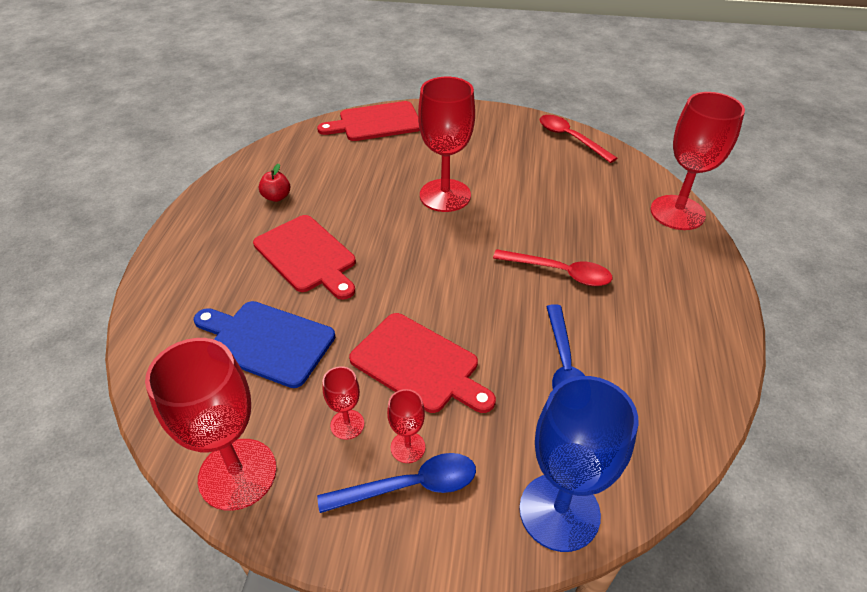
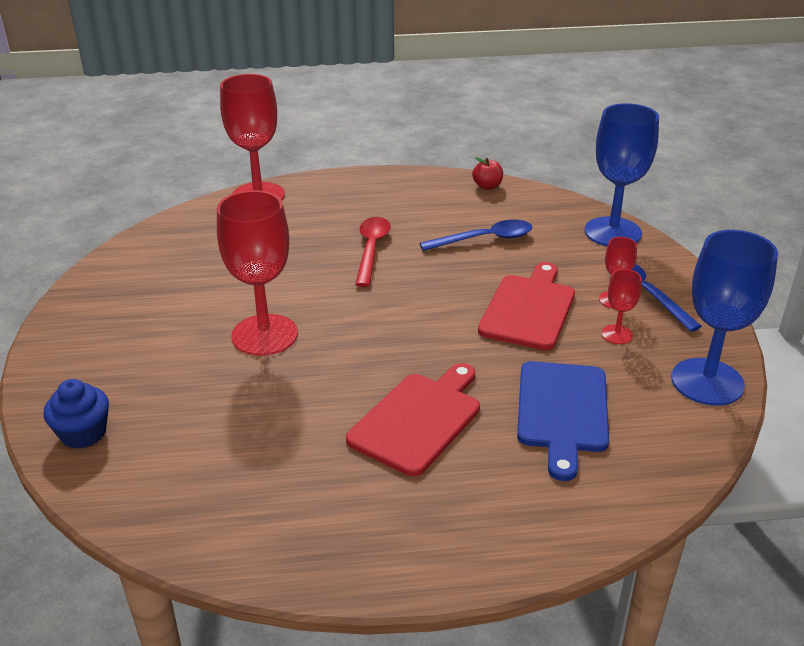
camera: 105 degrees left, 10 degrees down
(237, 474) = (707, 382): red goblet -> blue goblet
(276, 197) = (307, 487): red apple -> red apple (487, 186)
(376, 122) = (83, 433): red cutting board -> blue cupcake
(570, 138) = (124, 260): red spoon -> none

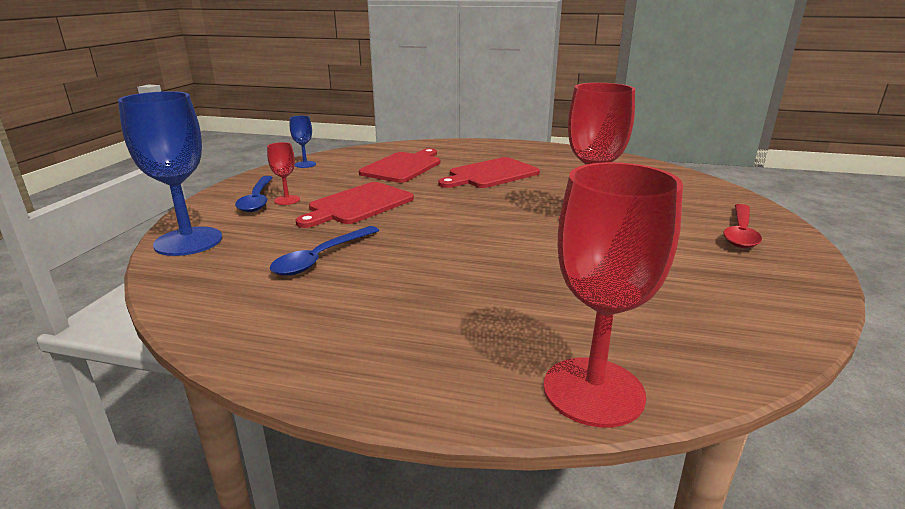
camera: 160 degrees left, 10 degrees down
(83, 433) = (718, 196): blue cupcake -> none
(371, 250) = (453, 270): red spoon -> red spoon (740, 233)
(484, 239) = (321, 258): blue spoon -> blue spoon turned 60 degrees counterclockwise
(487, 186) = (218, 325): red apple -> none
(562, 411) = (403, 167): blue cutting board -> red cutting board
(617, 334) = (319, 185): red goblet -> none
(707, 382) = (305, 164): blue goblet -> blue goblet, size x0.47

